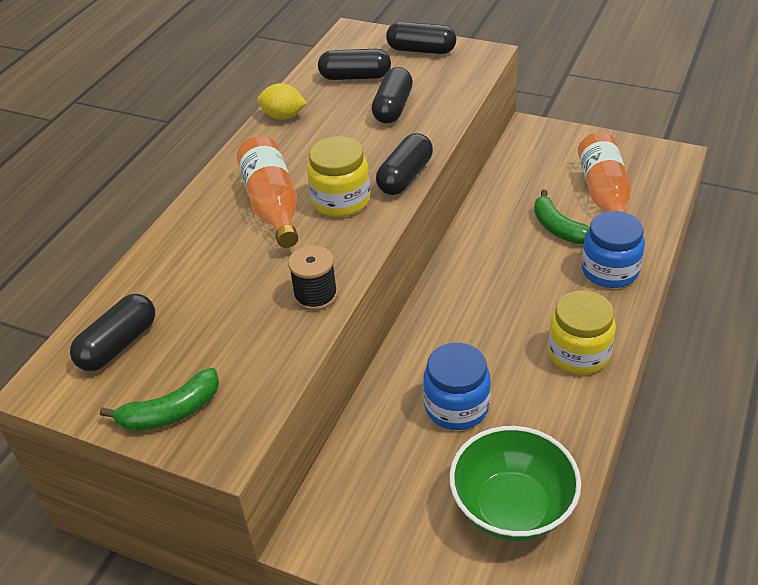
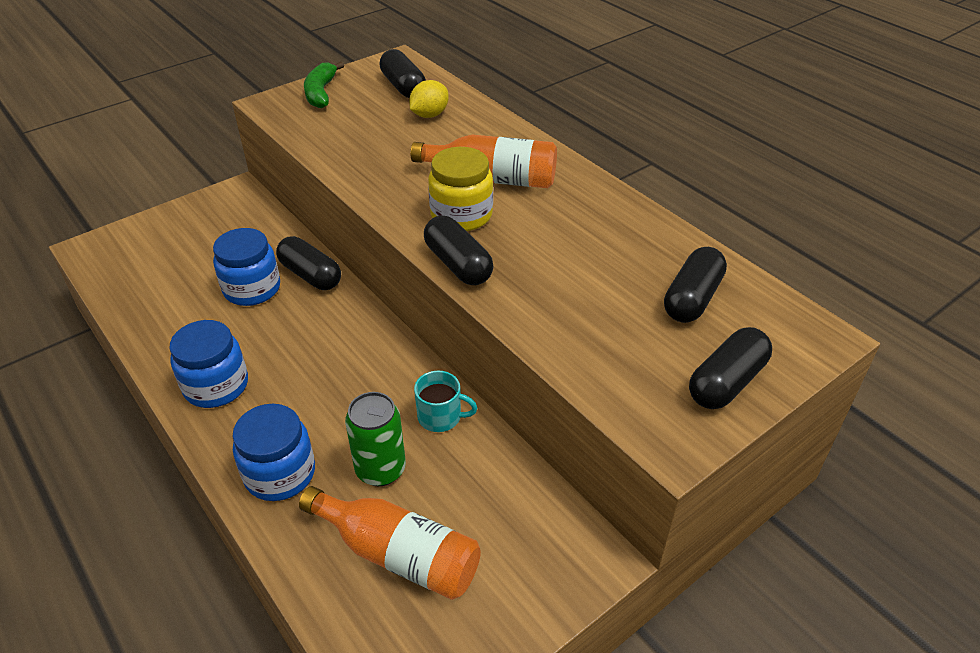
camera: 115 degrees right, 0 degrees up
(283, 116) = (641, 223): yellow lemon -> yellow lemon (429, 115)
(315, 295) = (356, 168): black spool -> none
(393, 108) = (596, 303): black capsule -> black capsule (311, 275)
(491, 222) = (440, 417): none -> turquoise mug
(512, 508) = (146, 278): green bowl -> none
(558, 228) = (380, 469): green banana -> green can
(578, 353) = (216, 386): yellow jar -> blue jar

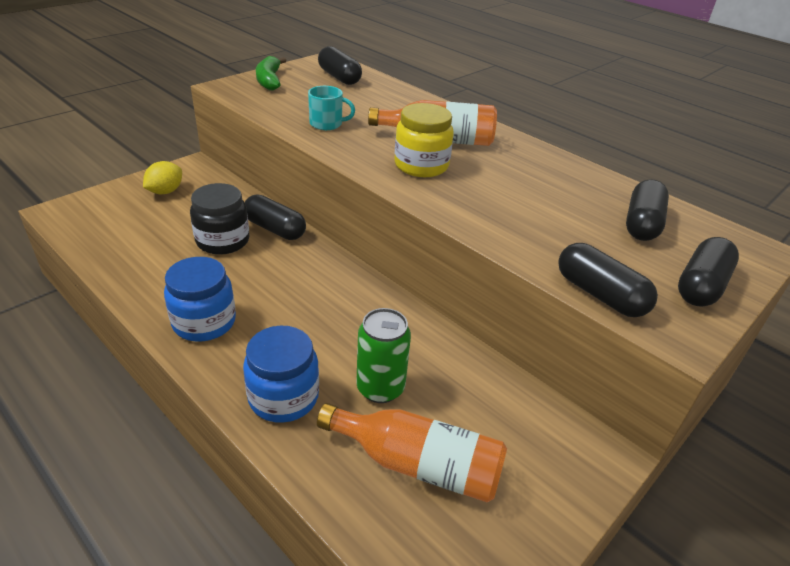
camera: 10 degrees left, 5 degrees down
(252, 289) = (223, 241): blue jar -> black jar
(429, 115) = (368, 96): yellow lemon -> yellow lemon (165, 191)
(440, 417) = (423, 340): turquoise mug -> turquoise mug (327, 124)
(458, 264) = (432, 201): black capsule -> black capsule (600, 294)

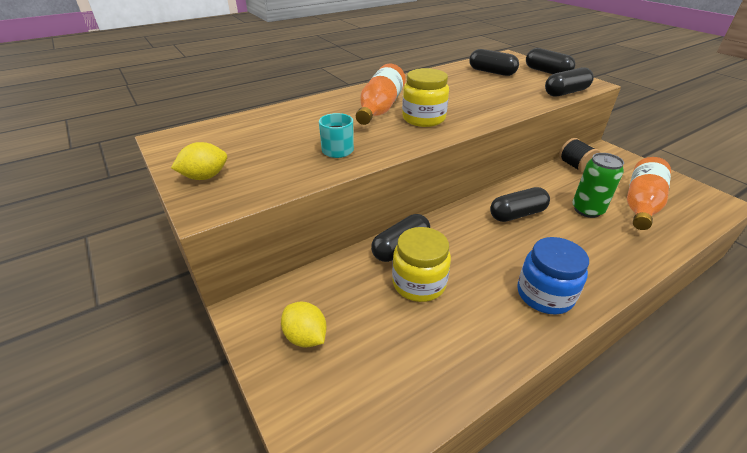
camera: 75 degrees left, 0 degrees up
(223, 241) = (419, 283): black jar -> yellow jar
(269, 80) = (205, 177): green banana -> yellow lemon
(283, 397) = (613, 252): blue jar -> none
(339, 77) = (224, 136): black capsule -> black capsule (517, 214)
(514, 396) = (575, 166): none -> black spool

